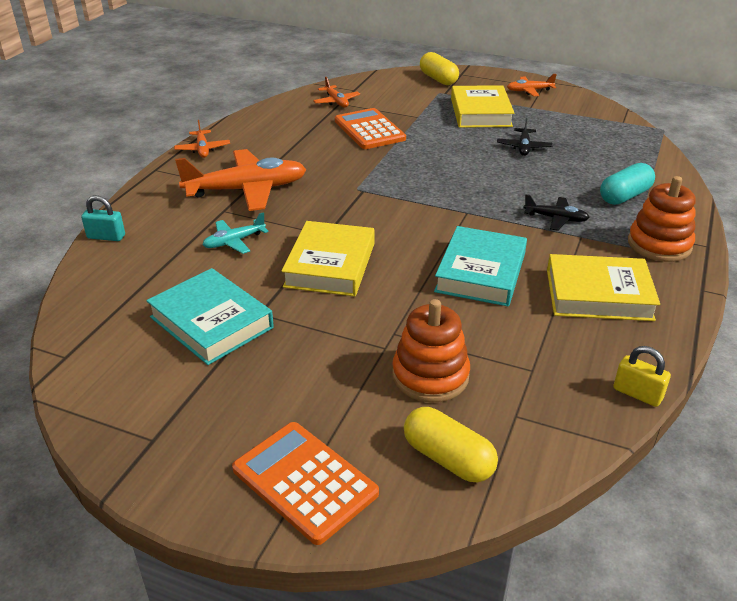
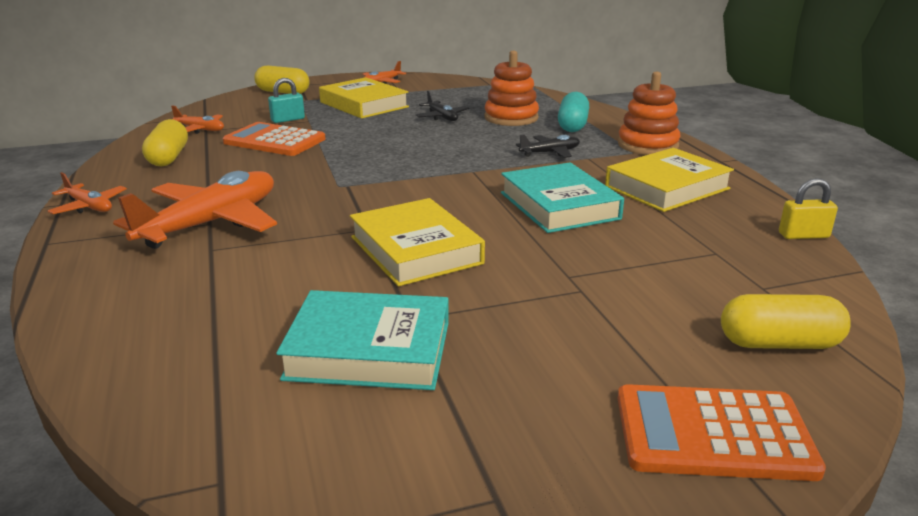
camera: 40 degrees left, 10 degrees down
(106, 237) = (75, 330): turquoise padlock -> turquoise padlock (288, 119)
(234, 242) = (272, 270): turquoise plane -> none
(288, 122) = (168, 157): none -> yellow capsule
(430, 376) = (655, 292): orange stacking toy -> orange stacking toy (511, 118)

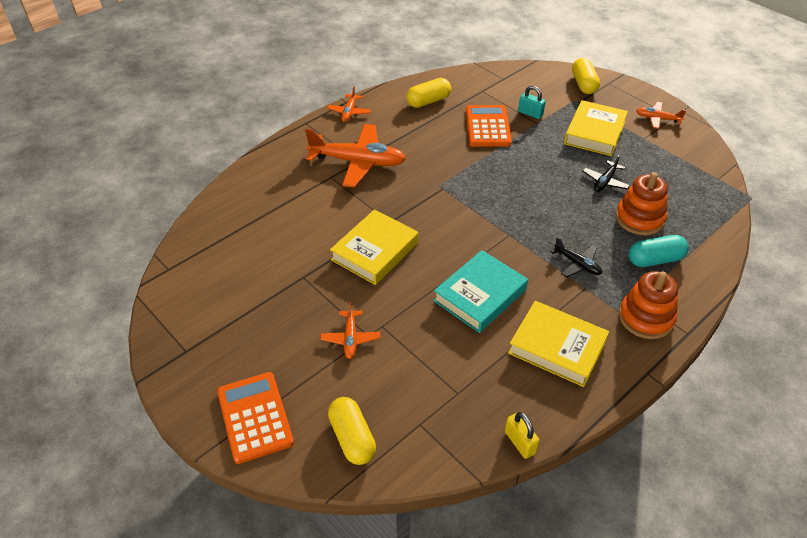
camera: 65 degrees right, 20 degrees up
(200, 129) = (480, 89): orange plane -> orange plane (350, 338)
(369, 350) = (268, 273): turquoise book -> none

